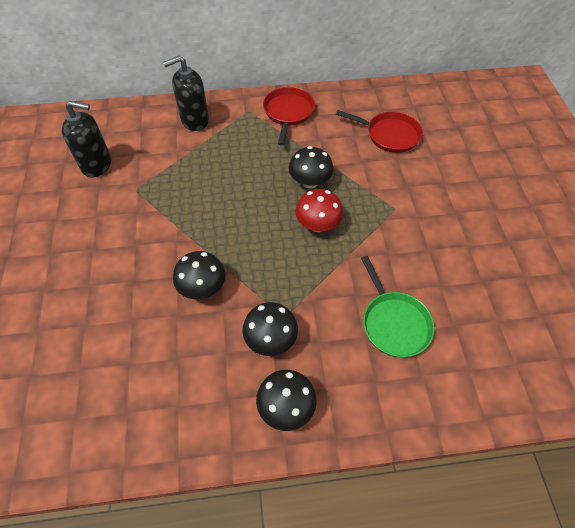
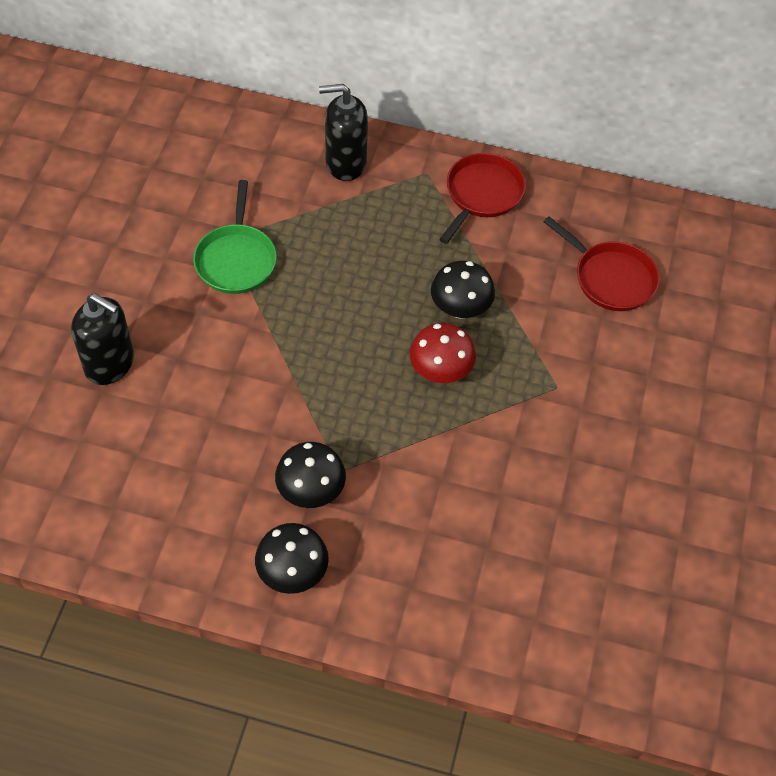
camera: 20 degrees right, 0 degrees up
(97, 164) = (191, 186): black soap dispenser -> black soap dispenser (110, 364)
(202, 287) = (257, 398): black mushroom -> none
(394, 323) = (472, 531): green pan -> green pan (236, 260)

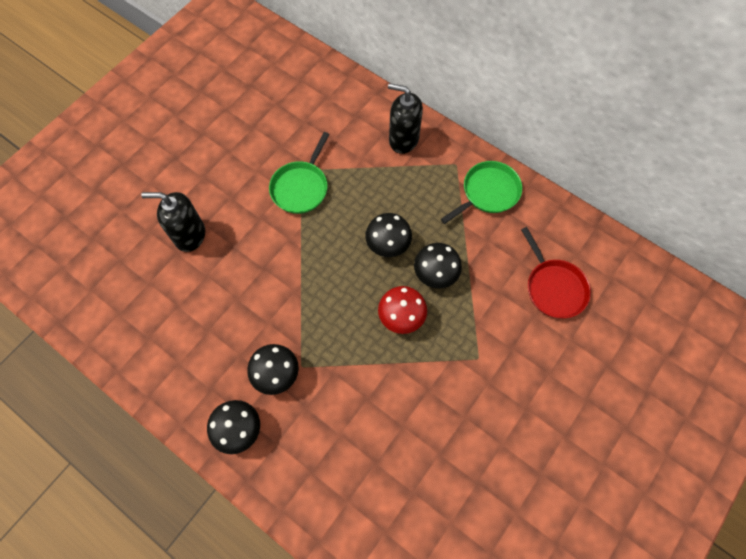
camera: 25 degrees right, 10 degrees up
(110, 364) = (189, 235): black soap dispenser -> black soap dispenser turned 135 degrees clockwise
(384, 293) = (388, 245): none -> black mushroom
(482, 194) = (488, 192): red pan -> green pan

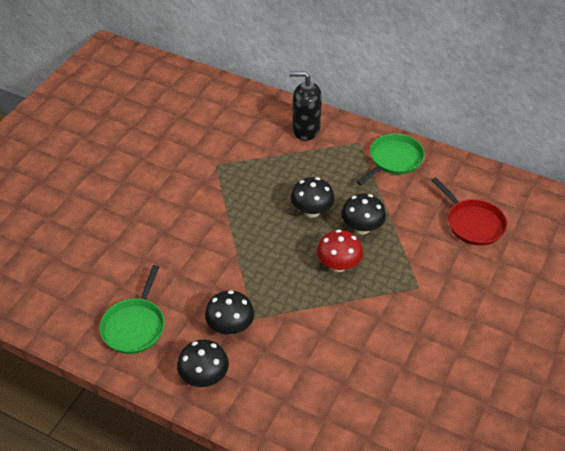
camera: 10 degrees left, 20 degrees down
(189, 235) = (119, 228): black soap dispenser -> none
(301, 187) = (218, 178): green pan -> green pan (134, 326)

